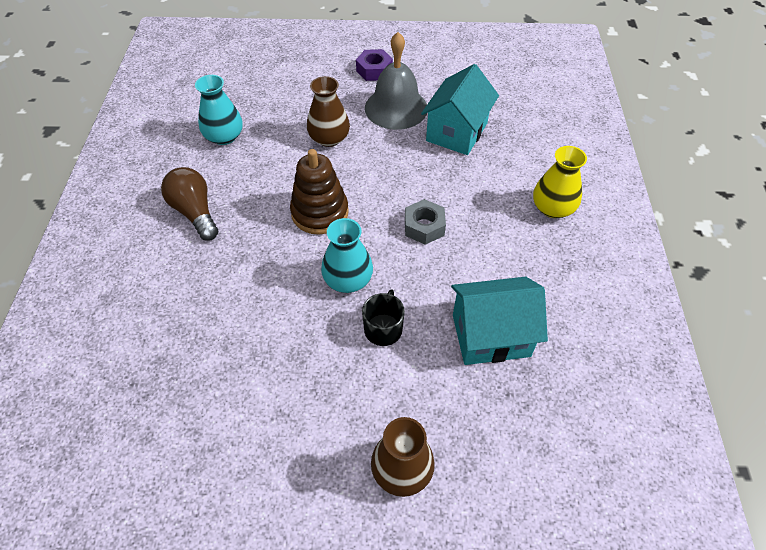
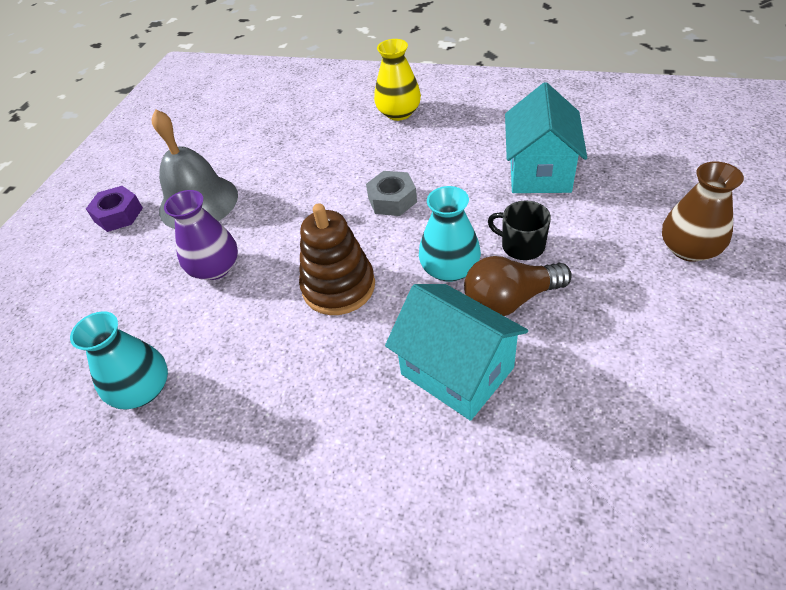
camera: 70 degrees left, 5 degrees down
(195, 212) = (283, 432): brown light bulb -> brown light bulb (510, 300)
(329, 138) = (215, 268): brown vase -> purple vase
(456, 132) = (266, 160): turquoise house -> turquoise house (457, 371)

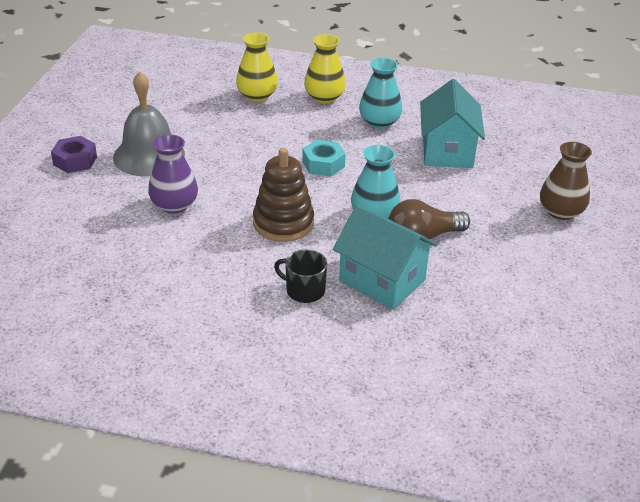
camera: 10 degrees left, 10 degrees down
(143, 389) = (129, 284): turquoise vase -> turquoise vase (379, 122)
(325, 117) = (257, 95): none -> yellow vase
(392, 200) = (323, 164): grey nut -> turquoise nut
(521, 245) = (432, 202): black mug -> black mug (304, 290)

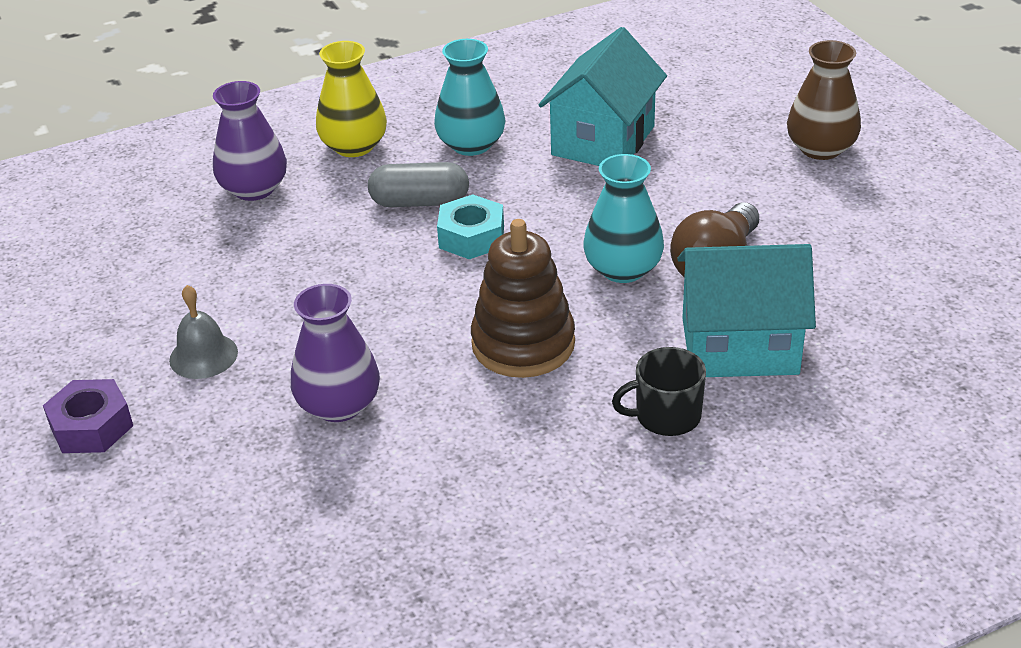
camera: 35 degrees left, 0 degrees up
(149, 155) = (203, 356): grey bell -> grey bell, size x0.52
(257, 95) = (254, 189): yellow vase -> purple vase
(321, 137) = (420, 202): none -> grey capsule
(447, 151) = (603, 141): turquoise house -> turquoise house turned 60 degrees clockwise

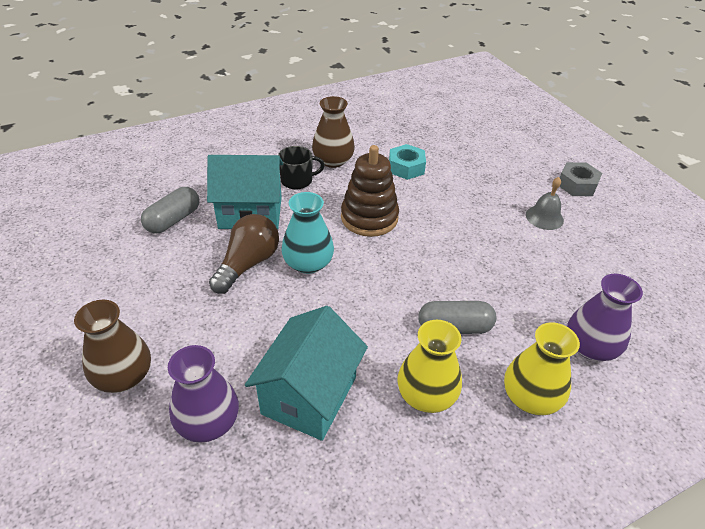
camera: 175 degrees right, 5 degrees up
(91, 427) = (577, 185): purple nut -> grey nut
(339, 405) = (459, 190): purple vase -> purple vase (208, 422)
(471, 145) = (426, 395): turquoise vase -> yellow vase
(471, 237) = (410, 293): turquoise nut -> turquoise nut (406, 167)
(596, 469) = (333, 161): none -> brown vase
(871, 328) = (173, 220): none -> grey capsule

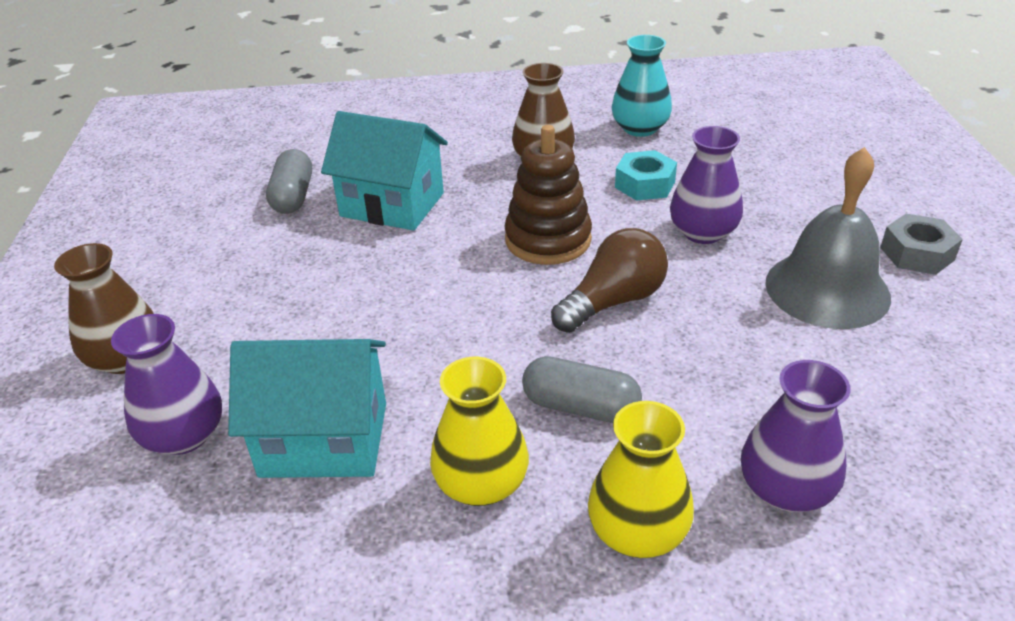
camera: 25 degrees right, 5 degrees down
(173, 220) = (293, 196): grey capsule -> grey capsule turned 60 degrees counterclockwise
(248, 264) = (349, 265): brown light bulb -> brown light bulb (613, 301)
(297, 180) = (478, 176): black mug -> none
(308, 263) = (427, 280): turquoise vase -> turquoise vase (640, 128)
(309, 395) = (324, 439): turquoise house -> turquoise house turned 45 degrees clockwise
(458, 194) = (703, 232): none -> purple vase
(544, 217) = (827, 289): grey bell -> grey bell, size x1.93

